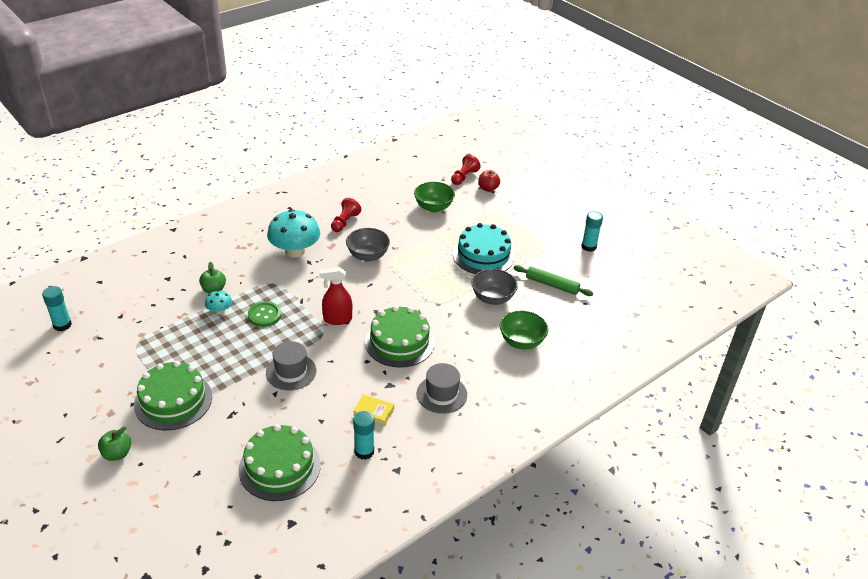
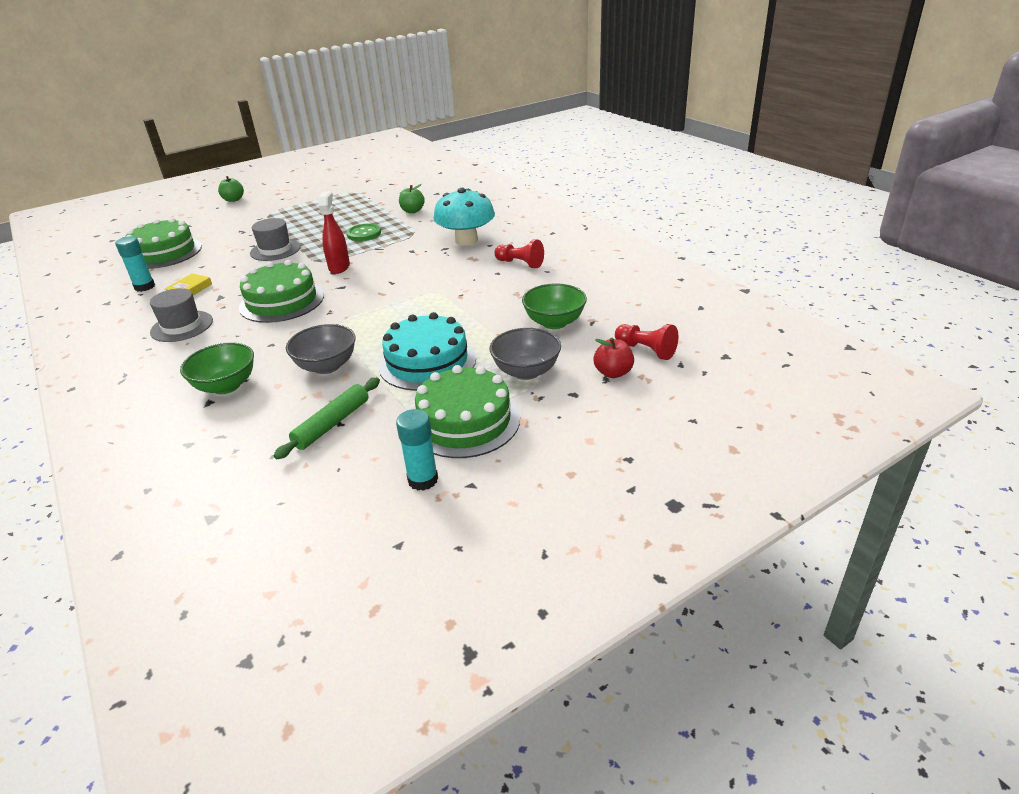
camera: 100 degrees right, 5 degrees down
(62, 325) = (388, 169): turquoise glue stick -> none
(173, 400) = (275, 210): green cake -> green cake (465, 421)
(219, 311) = (380, 216): turquoise mushroom -> none
(368, 255) = (447, 279): grey bowl -> grey bowl (526, 371)

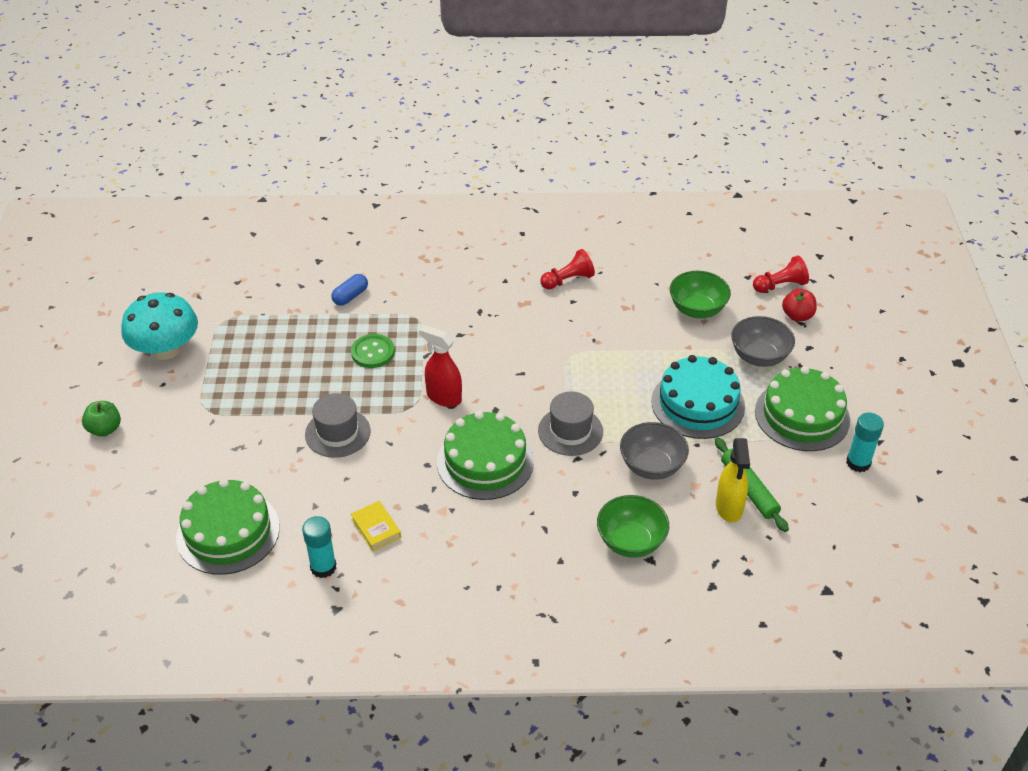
camera: 60 degrees left, 10 degrees up
(182, 326) = (469, 551): grey hat -> grey hat (570, 431)
(299, 421) = (729, 507): none -> yellow spray bottle
(412, 211) = (350, 296): green apple -> blue capsule
(466, 240) = (477, 290): turquoise mushroom -> turquoise mushroom (166, 349)

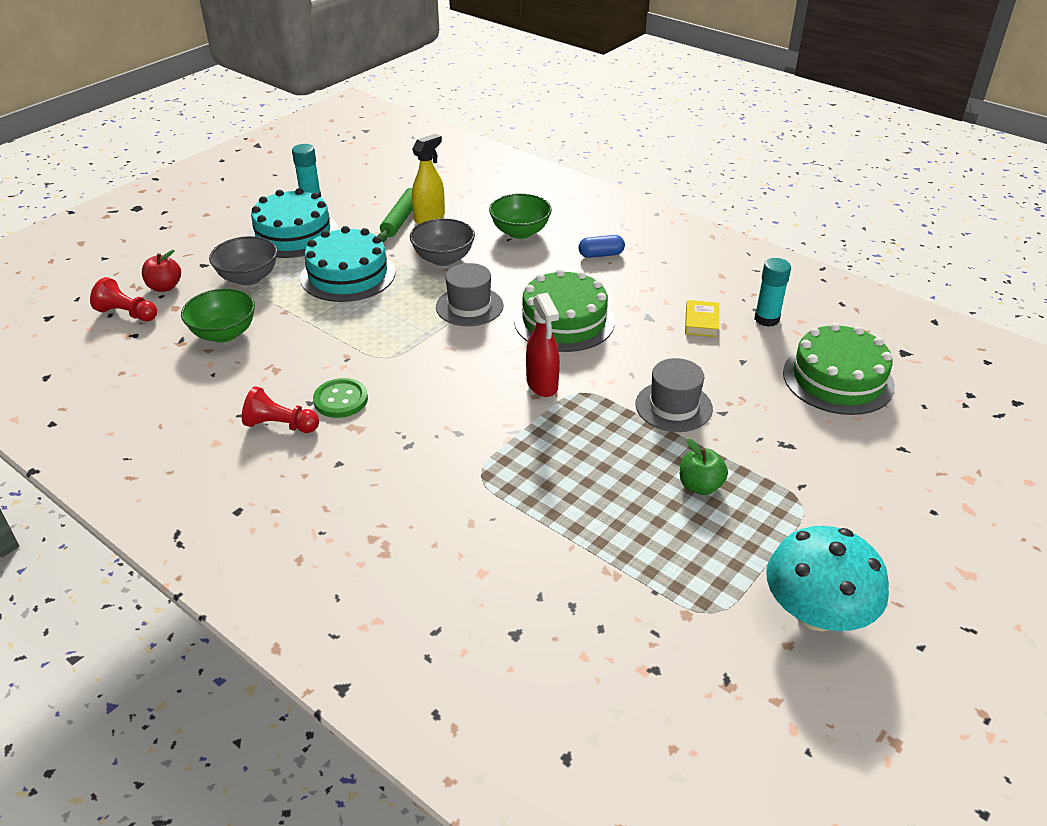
camera: 140 degrees left, 5 degrees down
(105, 429) = (939, 544): green apple -> green apple (700, 486)
(350, 296) = (525, 549): blue capsule -> blue capsule (601, 255)
(373, 352) = (566, 465): green button -> green button (340, 400)
(802, 415) = (293, 234): green cake -> turquoise cake

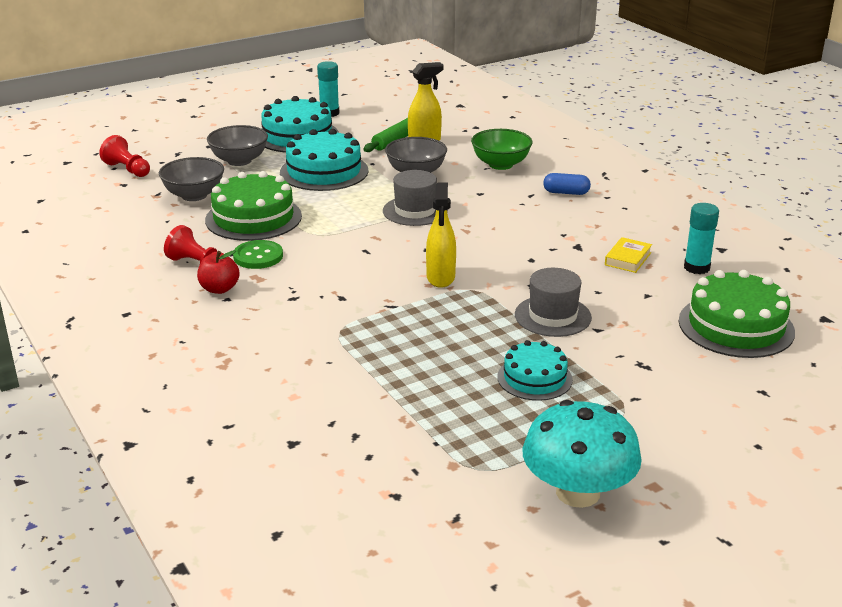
camera: 20 degrees right, 10 degrees down
(165, 287) = (168, 156): red apple -> red apple (219, 289)
(224, 334) = (194, 195): green bowl -> grey bowl
(542, 384) = (440, 278): red spray bottle -> yellow spray bottle
(564, 321) = (494, 236): green cake -> green cake (253, 218)
(700, 486) = (534, 378): green apple -> turquoise cake

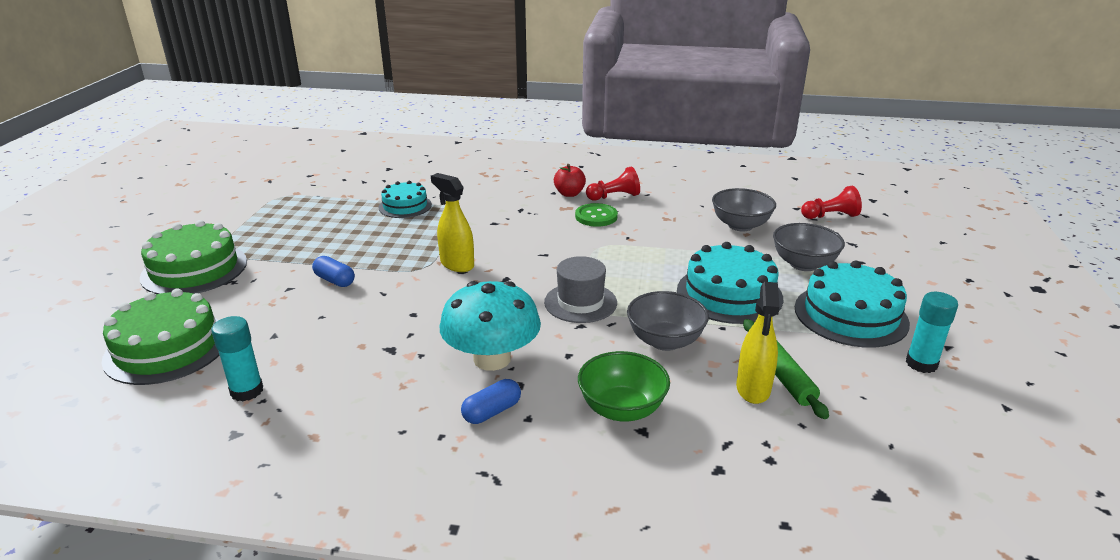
camera: 130 degrees right, 0 degrees up
(253, 218) = (664, 234): green cake -> green cake (194, 269)
(534, 378) = (299, 241): turquoise cake -> turquoise cake (405, 206)
(553, 316) = (335, 280): grey hat -> blue capsule
(578, 492) = (215, 210): turquoise mushroom -> turquoise mushroom (492, 359)
(627, 259) = (327, 362): yellow book -> none

